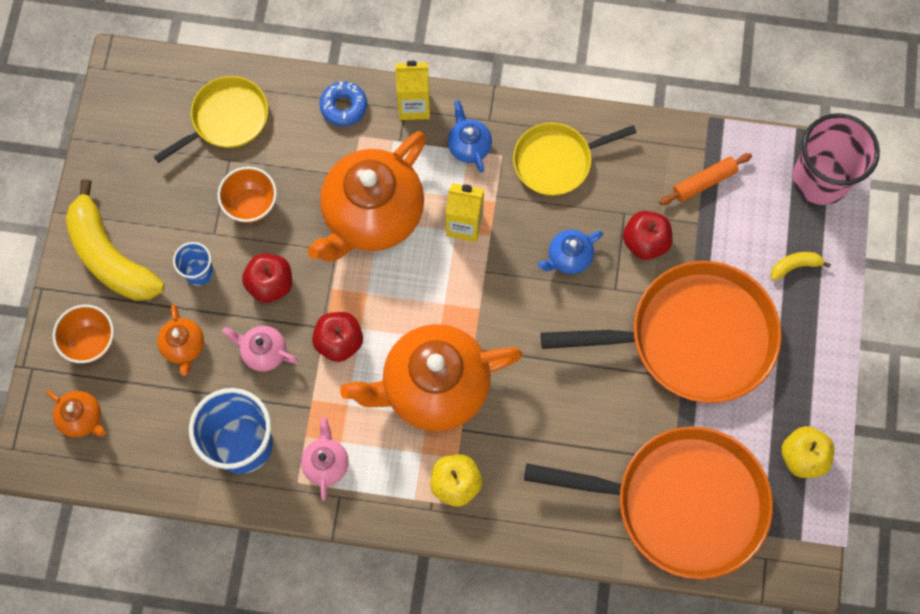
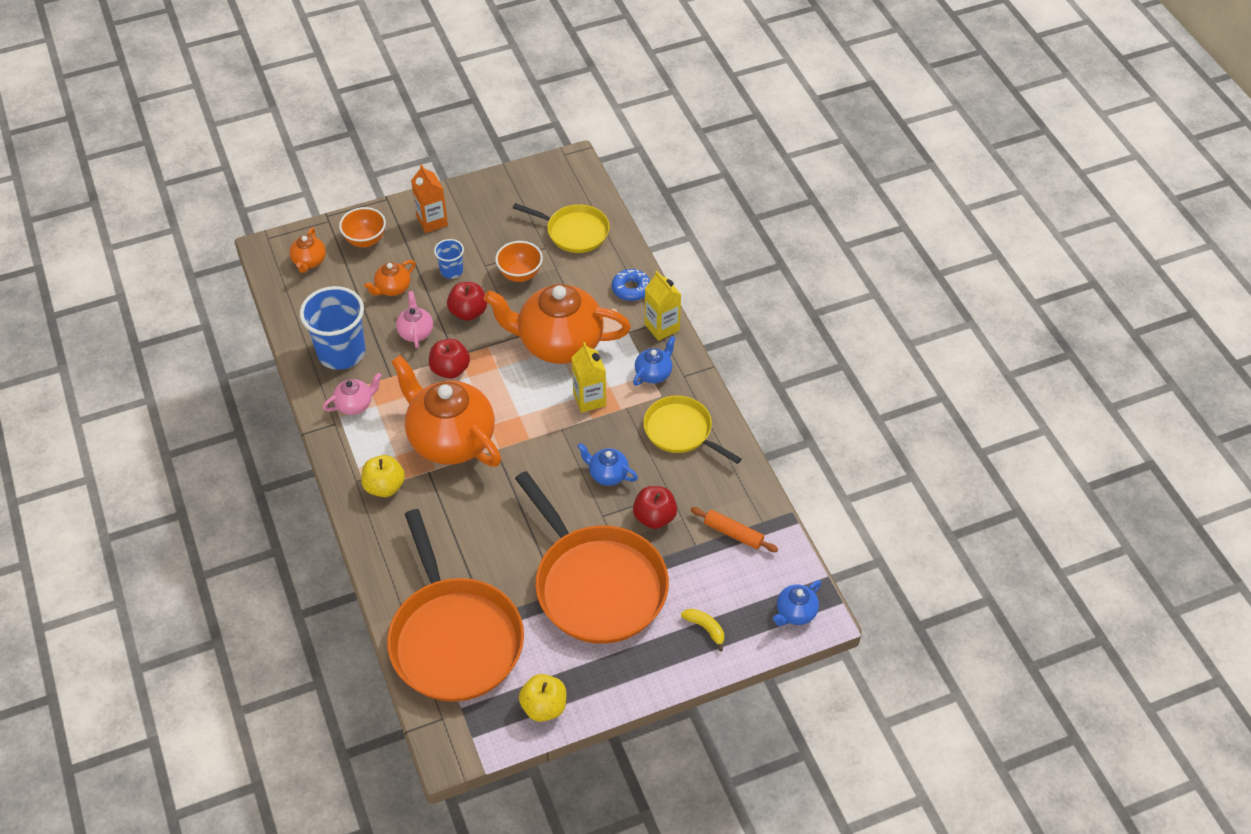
camera: 60 degrees right, 20 degrees down
(111, 256) = (432, 221): yellow banana -> orange carton
(820, 179) = (795, 613): pink cup -> blue teapot

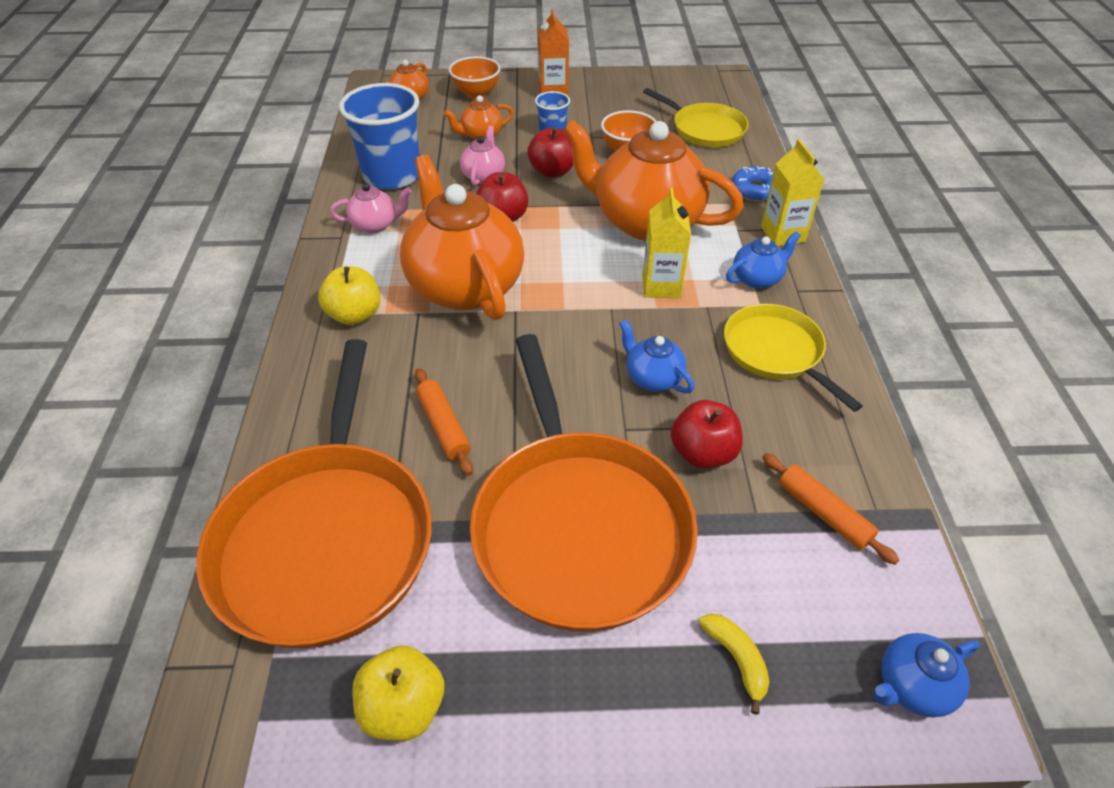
camera: 20 degrees right, 5 degrees down
(488, 549) = (443, 426): none -> orange rolling pin

